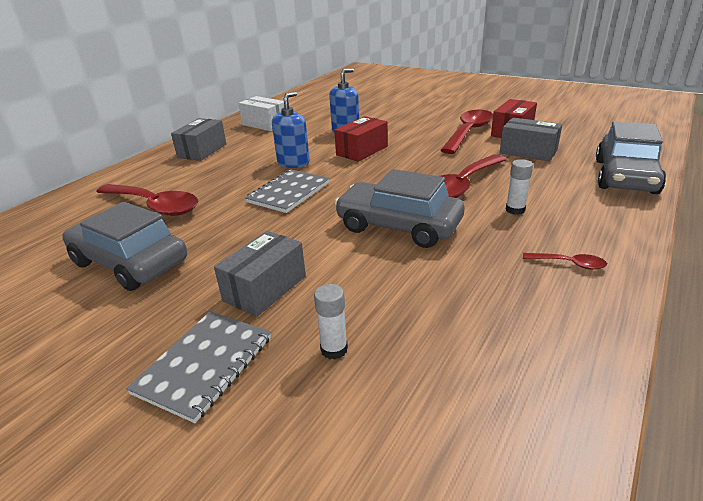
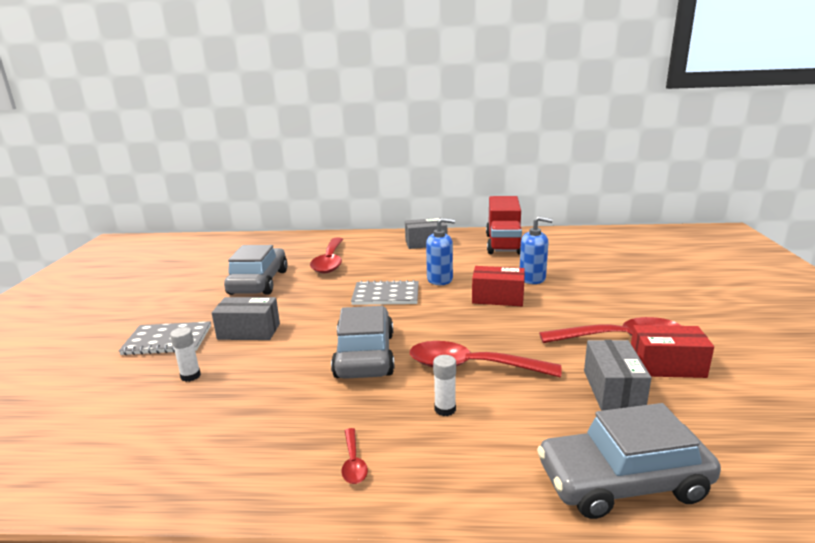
camera: 60 degrees right, 10 degrees down
(265, 124) = (503, 244): white box -> red truck

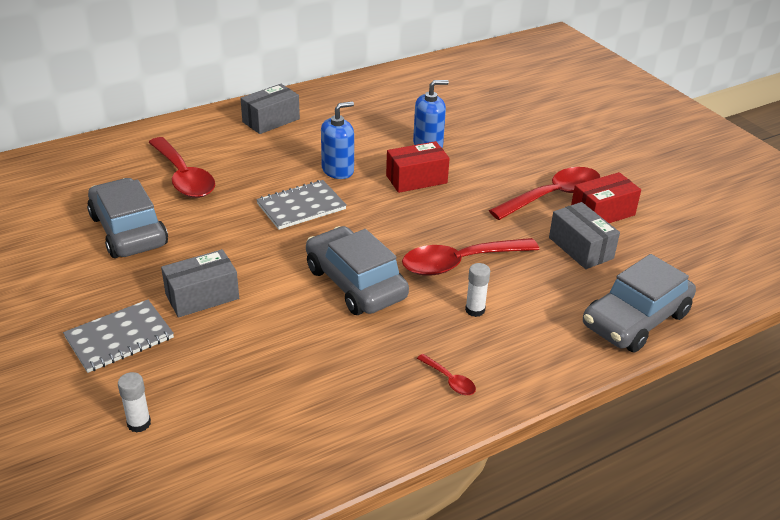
camera: 35 degrees left, 15 degrees up
(190, 376) = (205, 365): white glue stick -> white glue stick (139, 423)
(503, 244) = (359, 102): red truck -> none

